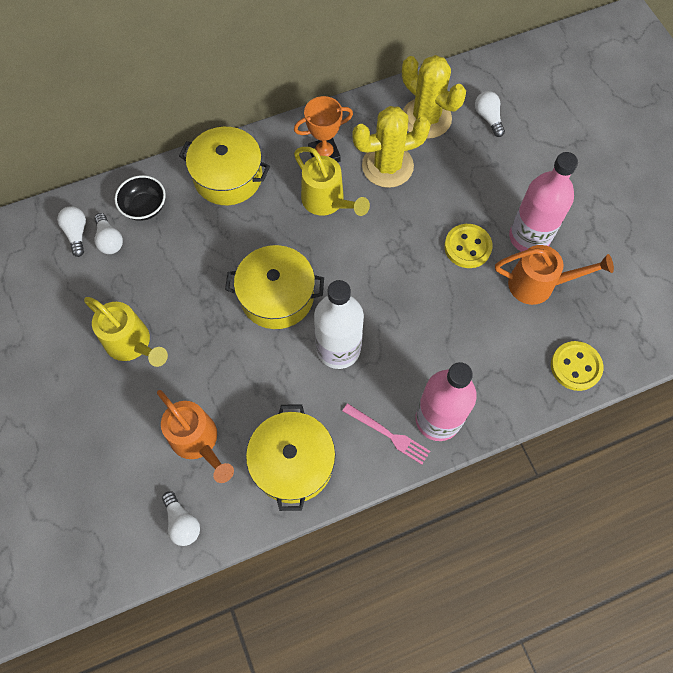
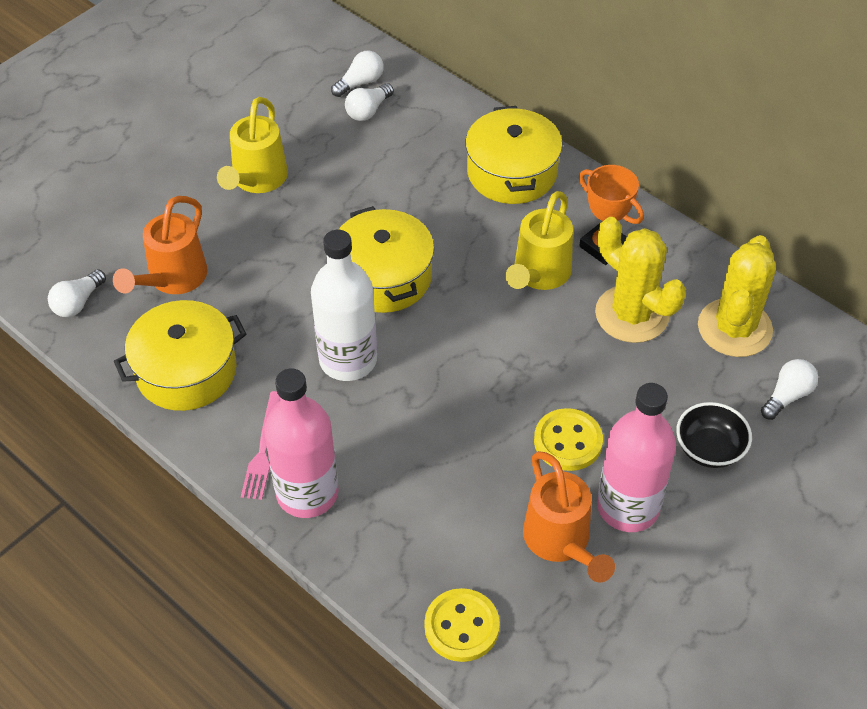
camera: 65 degrees right, 15 degrees down
(144, 207) = (426, 120): black bowl -> black bowl (709, 449)

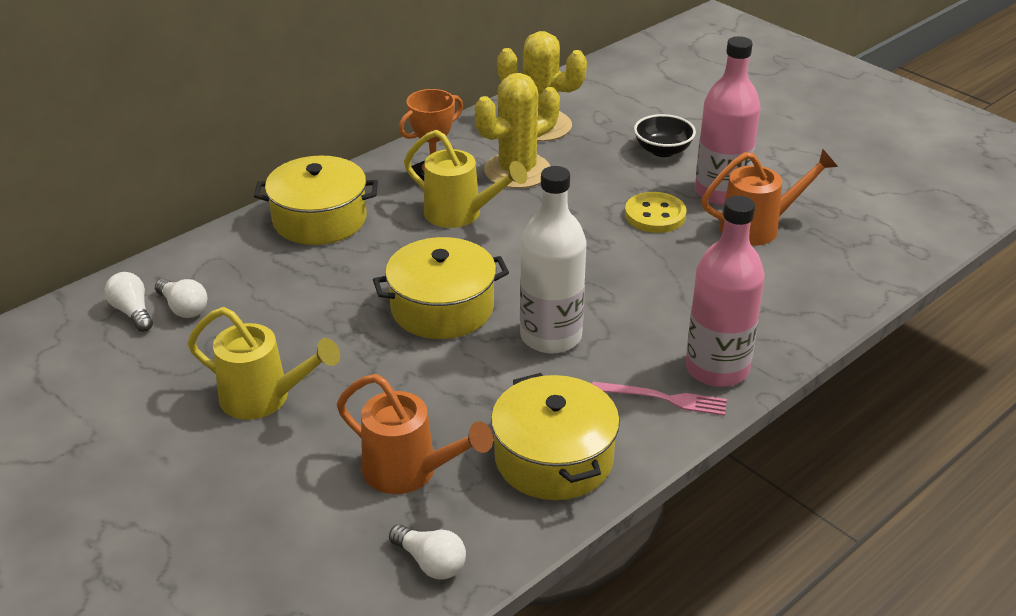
camera: 85 degrees left, 15 degrees down
(461, 626) = (848, 283): yellow button -> none
(787, 396) = (611, 112): white light bulb -> none

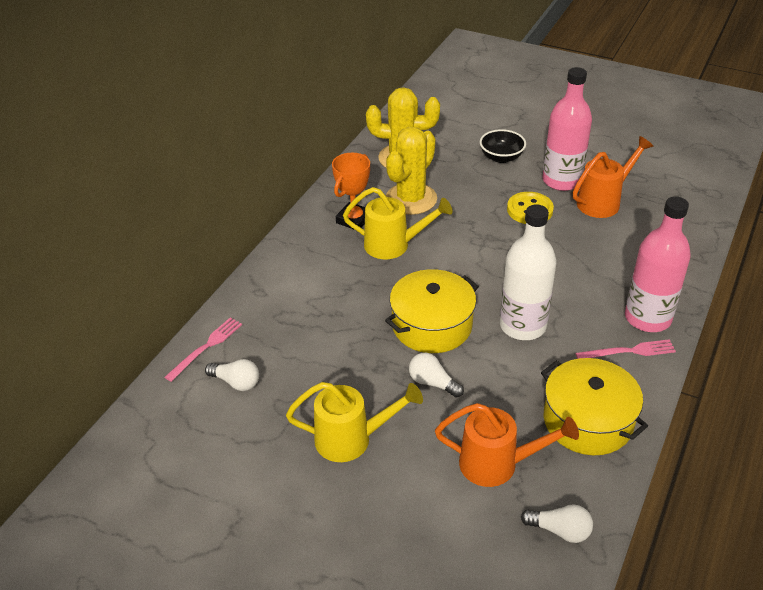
camera: 20 degrees left, 5 degrees up
(132, 312) = (197, 398): white light bulb -> white light bulb (432, 383)
(177, 265) = (206, 347): none -> pink fork
(319, 219) = (291, 277): yellow pot -> none

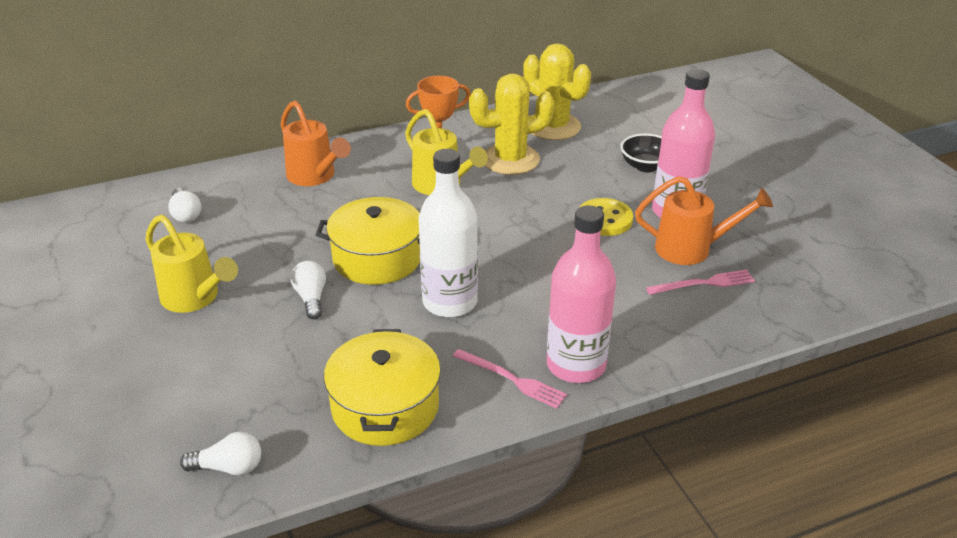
camera: 40 degrees right, 5 degrees down
(206, 347) = (203, 181): pink fork -> pink fork (704, 283)
(497, 464) = (263, 386): orange watering can -> orange watering can (315, 176)
(560, 530) = (229, 467): white light bulb -> white light bulb turned 60 degrees counterclockwise

